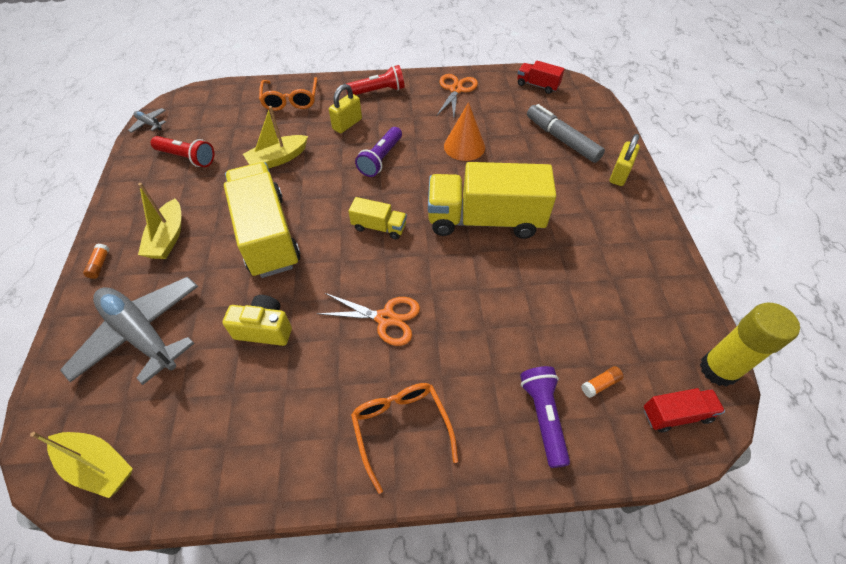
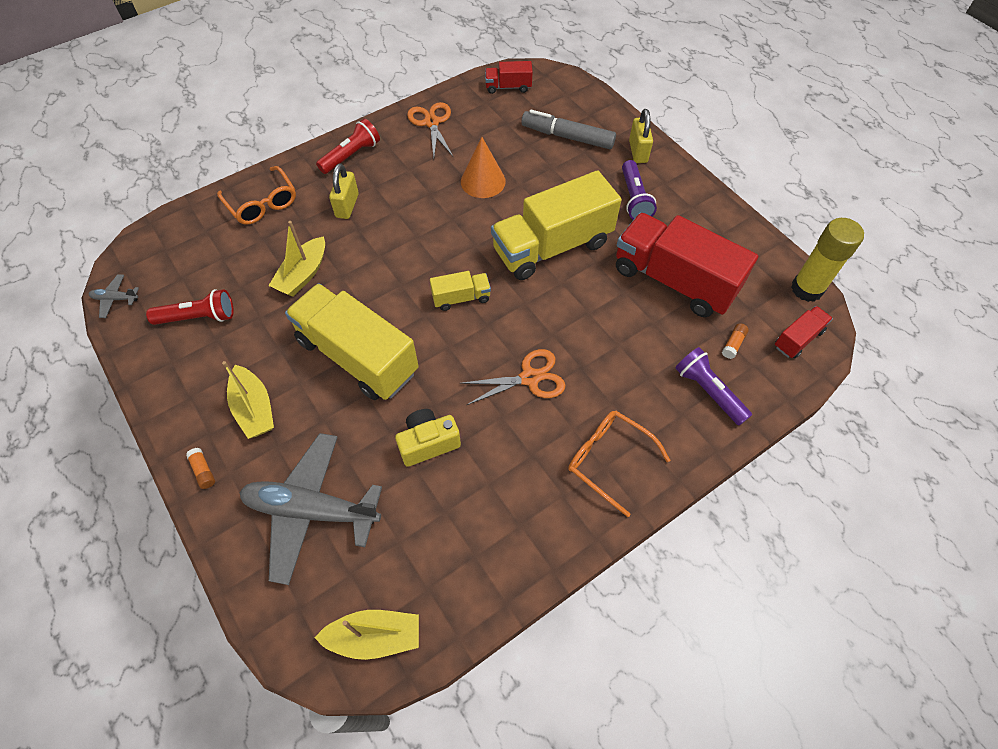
camera: 30 degrees left, 5 degrees up
(381, 159) = (411, 229): purple flashlight -> purple flashlight (634, 199)
(578, 297) = (674, 280): none -> red truck

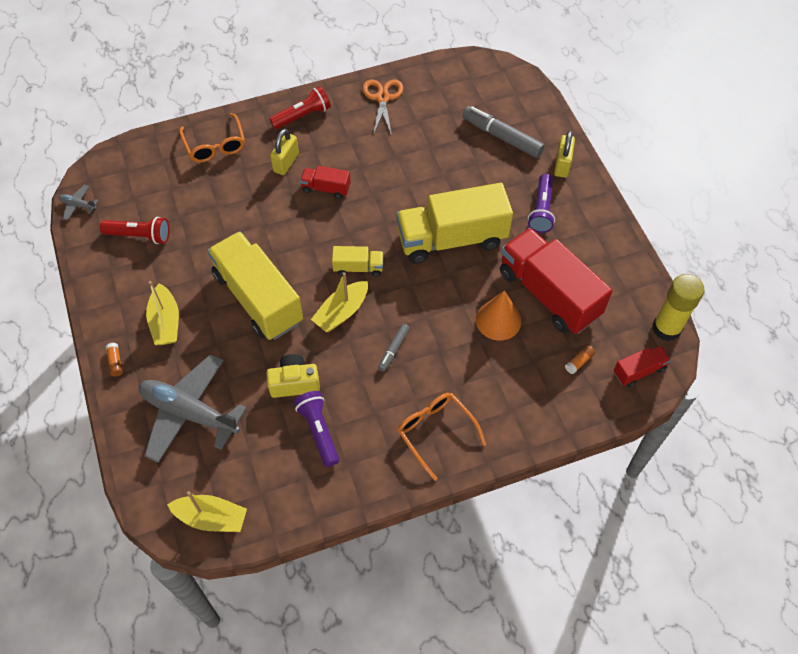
camera: 15 degrees right, 0 degrees up
(303, 274) = (232, 217): yellow boat -> yellow boat (341, 312)
(483, 181) = (411, 164): orange cone -> orange cone (498, 320)
(508, 87) = (464, 76): red truck -> red truck (326, 188)
(529, 378) = (393, 350): orange scissors -> grey marker
(708, 391) = (541, 397): purple flashlight -> purple flashlight (319, 431)

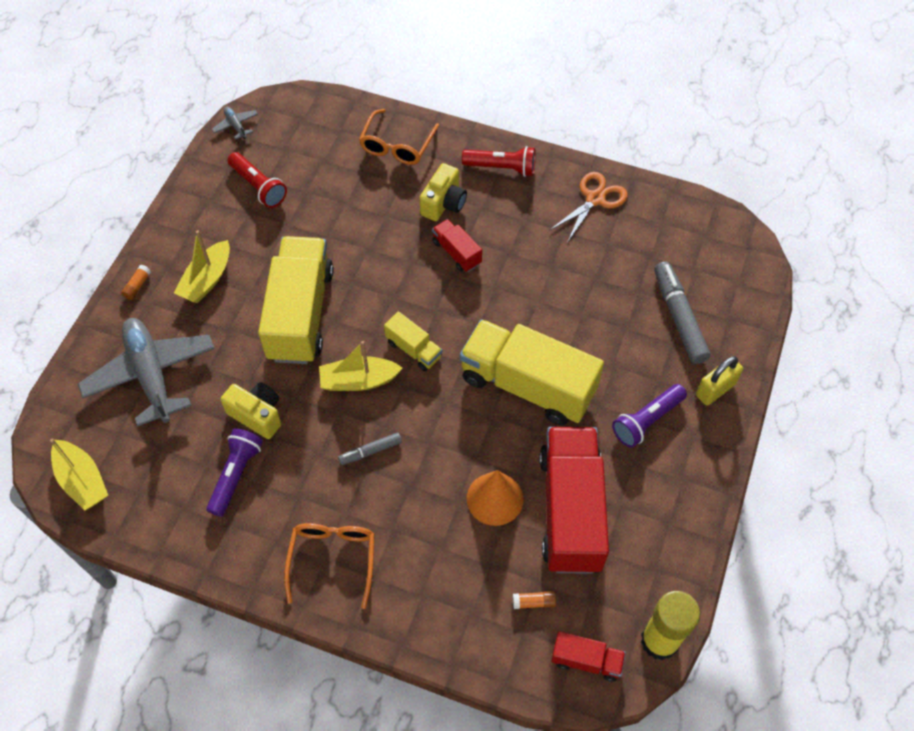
camera: 40 degrees right, 0 degrees up
(286, 163) = (444, 203): yellow padlock -> yellow camera

